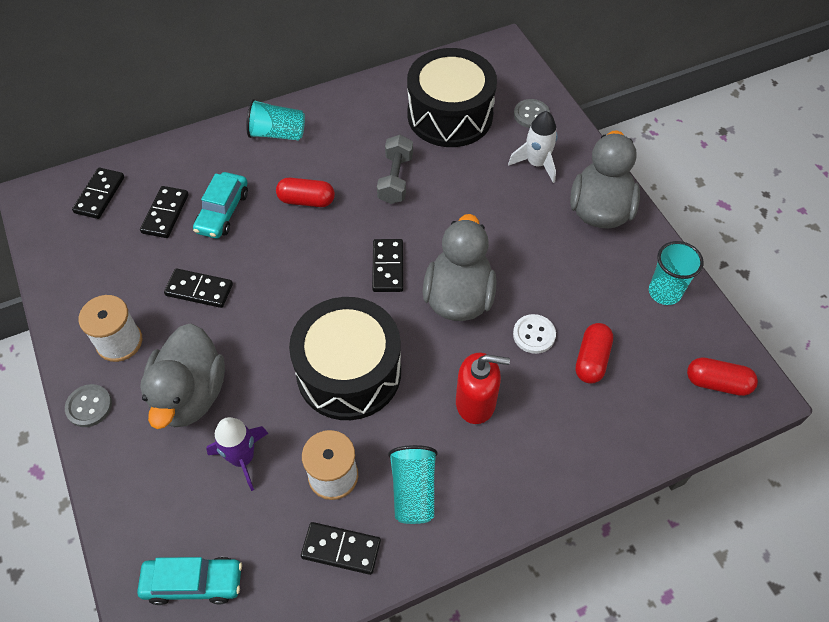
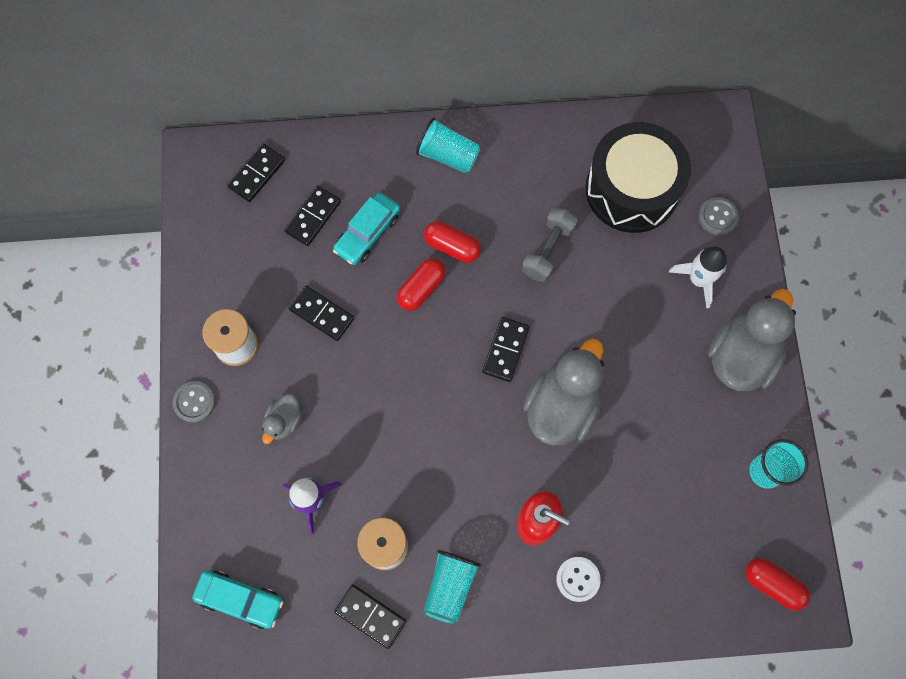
camera: 20 degrees right, 15 degrees up
(190, 394) = (284, 421): grey duck -> grey duck, size x0.50
(349, 372) = (432, 449): black drum -> none
(534, 335) = (618, 472): white button -> white button (578, 579)
(591, 359) = (662, 517): red capsule -> red capsule (421, 289)

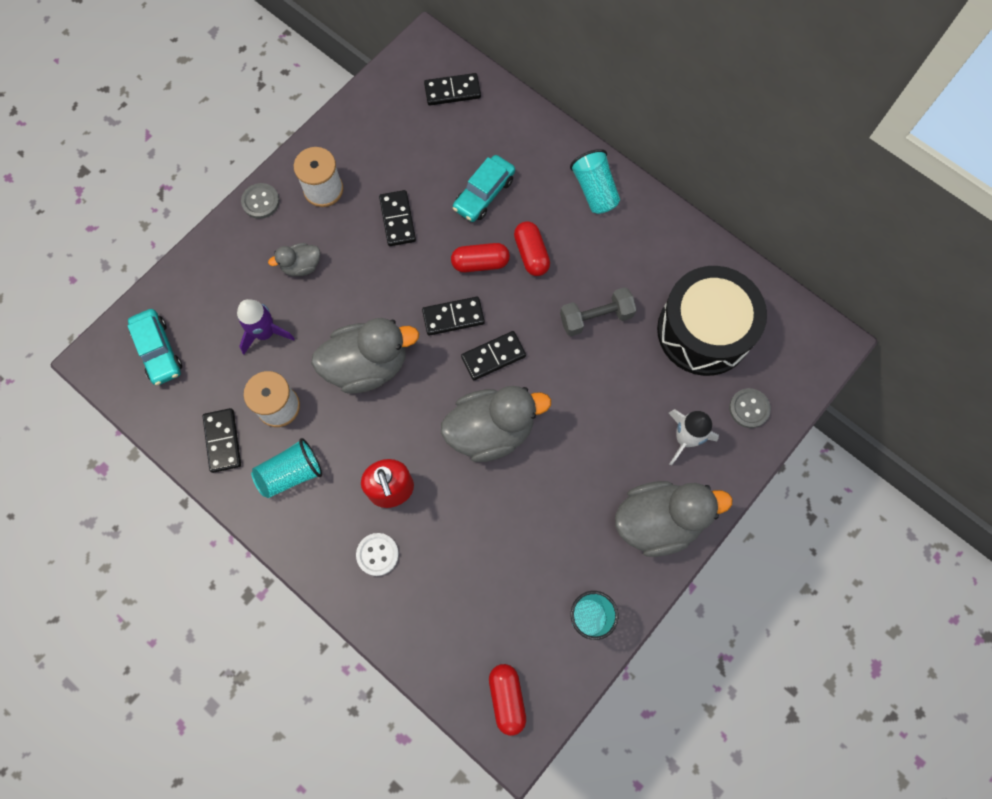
camera: 45 degrees right, 0 degrees up
(313, 217) = (459, 151): black domino -> black domino (453, 317)
(367, 233) = (484, 194): turquoise car -> turquoise car turned 45 degrees counterclockwise
(419, 448) = (367, 366): none -> grey duck

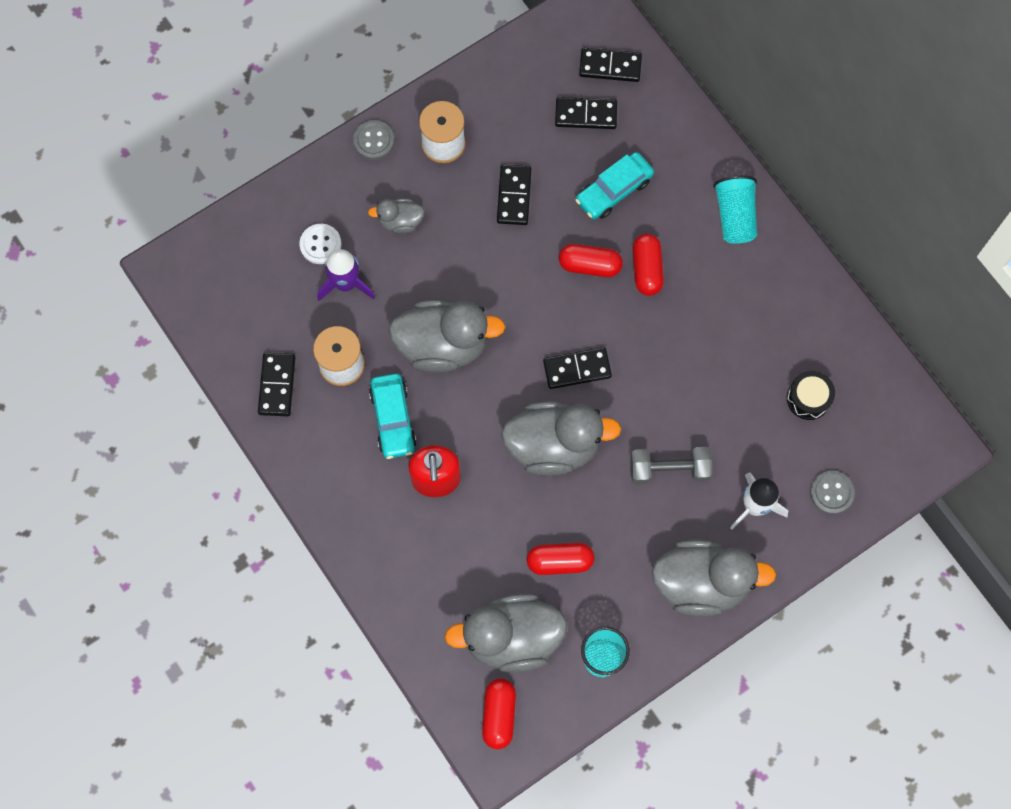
camera: 15 degrees right, 0 degrees up
(158, 351) = (232, 275): turquoise car -> turquoise car (393, 419)
(291, 473) = (338, 436): turquoise cup -> none
(377, 554) = (406, 540): white button -> white button (320, 244)
(453, 317) = (546, 316): black domino -> black domino (586, 115)
(499, 620) = (511, 638): none -> grey duck
(525, 536) = (560, 561): none -> red capsule
(596, 317) = (697, 355): grey dumbbell -> grey dumbbell (669, 469)
(704, 331) = (808, 399): black drum -> black drum, size x0.43

